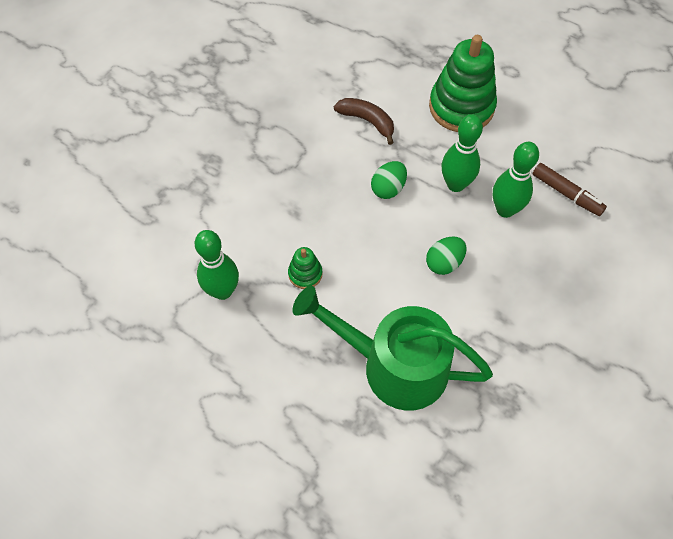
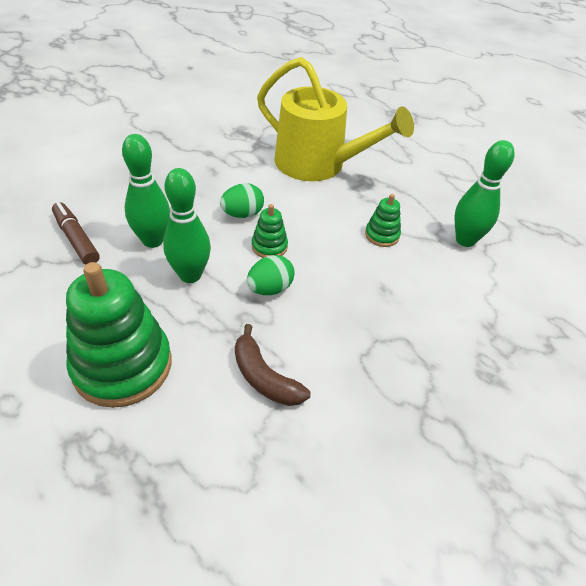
camera: 170 degrees left, 15 degrees down
(394, 366) = (318, 164): green watering can -> yellow watering can
(404, 231) = (269, 246): none -> green stacking toy

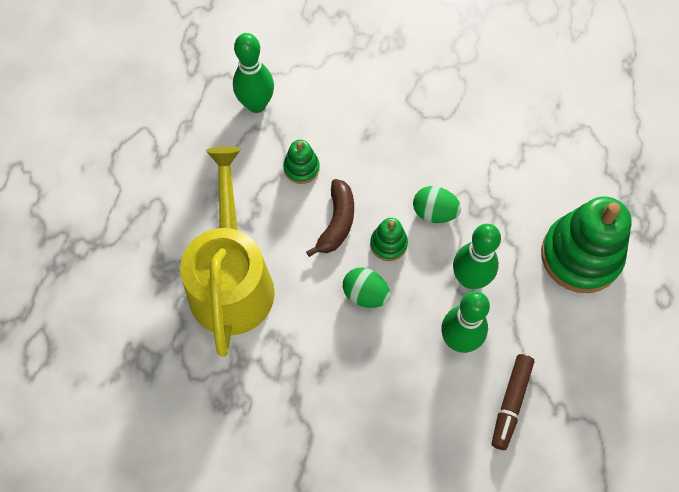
camera: 120 degrees left, 20 degrees up
(264, 377) = (513, 165): brown banana -> brown banana (337, 222)

